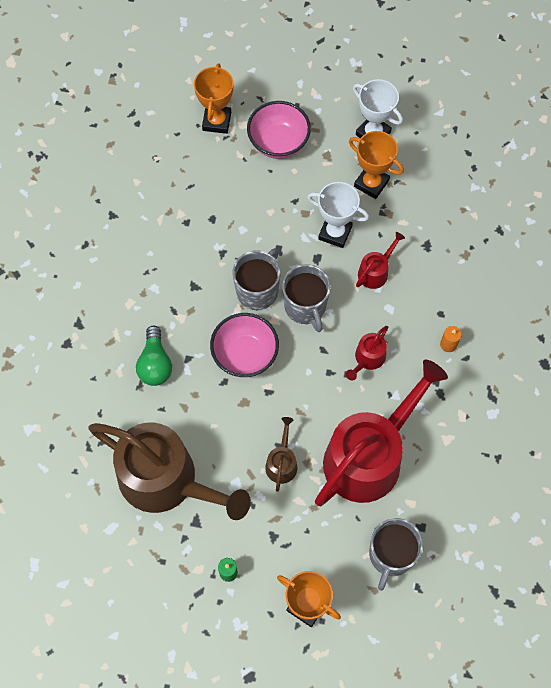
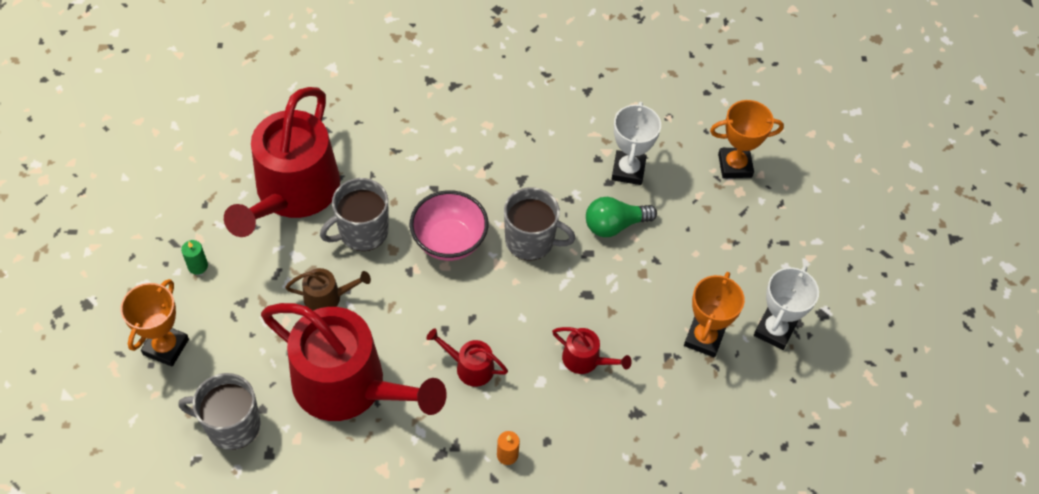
camera: 75 degrees right, 10 degrees down
(155, 364) = (422, 160): green light bulb -> green light bulb (614, 225)
(166, 480) = (293, 192): brown watering can -> red watering can
(278, 142) = (727, 231): pink bowl -> none
(305, 307) = (522, 292): grey mug -> grey mug (362, 232)
(335, 233) = (625, 308): white trophy -> white trophy (628, 170)

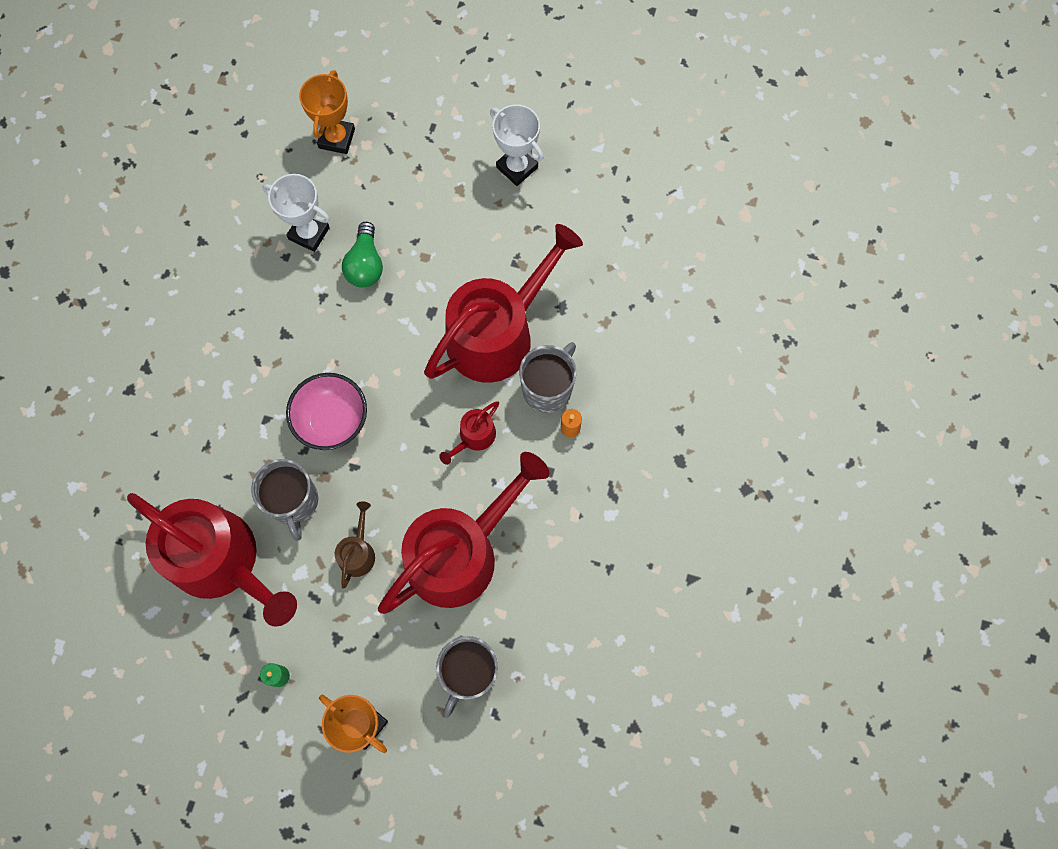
camera: 70 degrees left, 15 degrees up
(531, 241) = (357, 345): grey mug -> grey mug (548, 388)
(585, 359) = (497, 334): red watering can -> red watering can, size x2.41
(704, 338) = (507, 227): orange trophy -> none

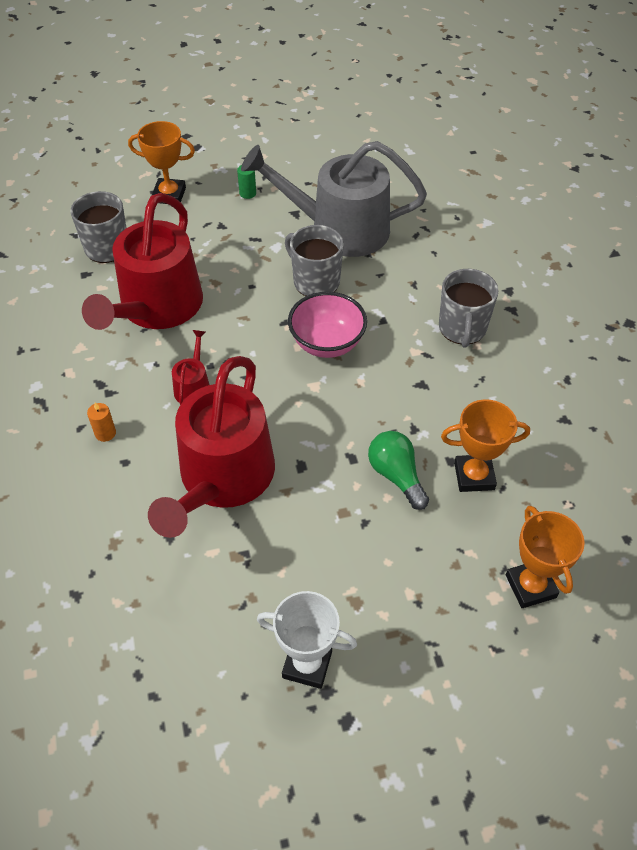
camera: 150 degrees right, 20 degrees down
(221, 561) = (340, 229): red watering can -> grey watering can
(309, 233) = (474, 476): white trophy -> orange trophy
(357, 553) = (240, 274): brown watering can -> none
(548, 388) = (144, 455): grey mug -> grey mug (462, 328)

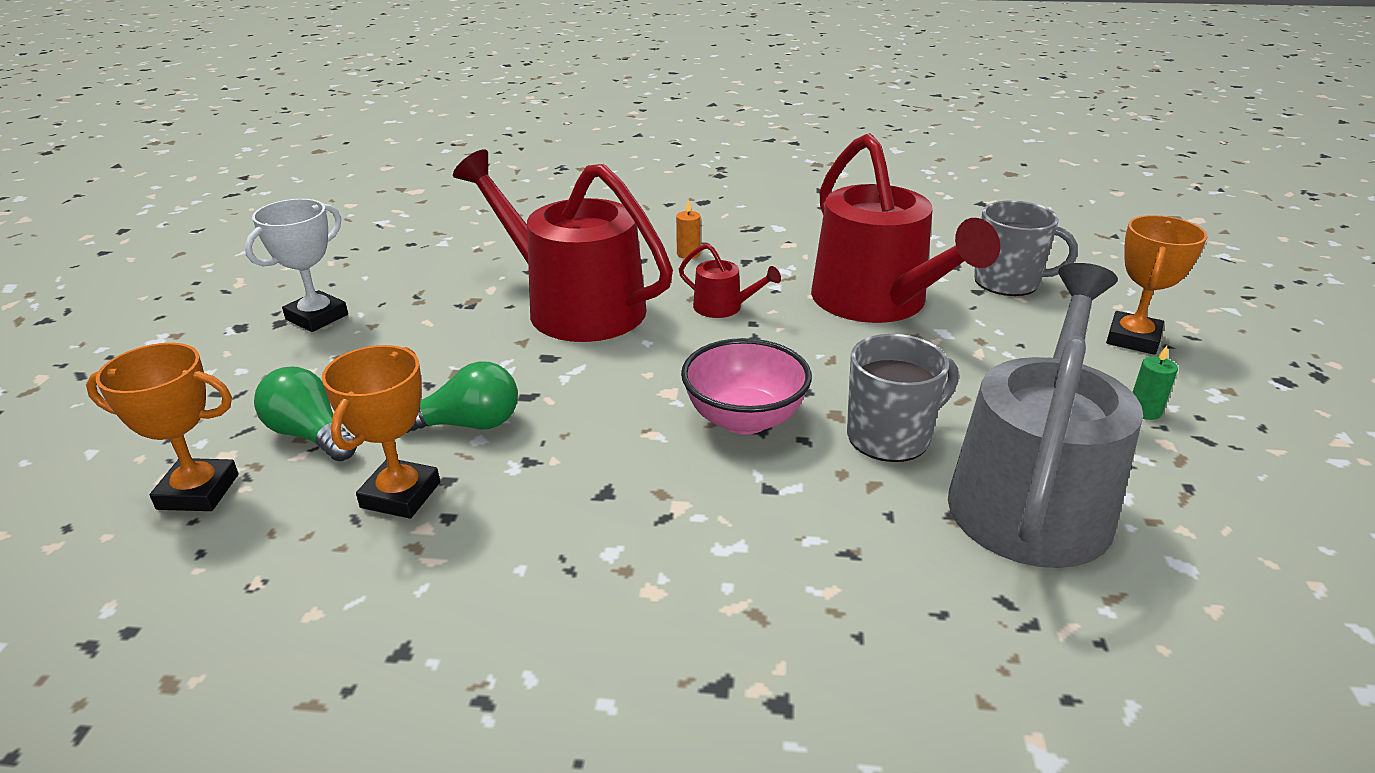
camera: 110 degrees right, 20 degrees down
(157, 307) = (876, 302): red watering can -> red watering can turned 150 degrees counterclockwise
(450, 560) = (310, 435): none -> green light bulb
(462, 328) = (702, 583): grey mug -> none

